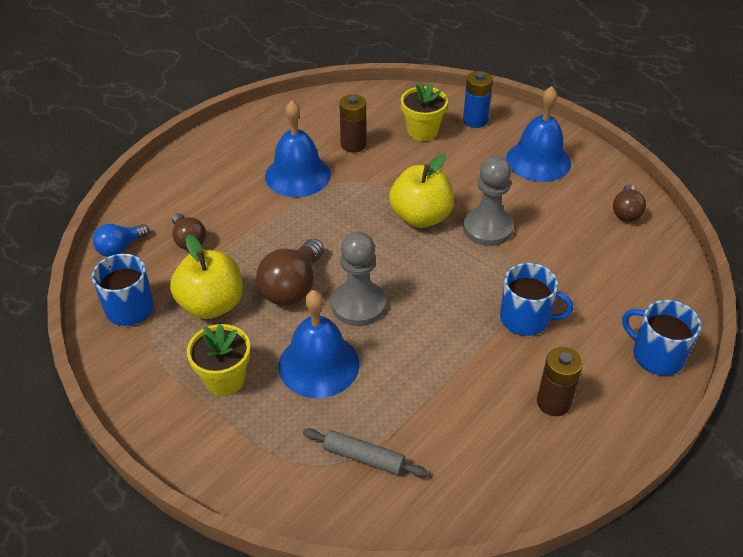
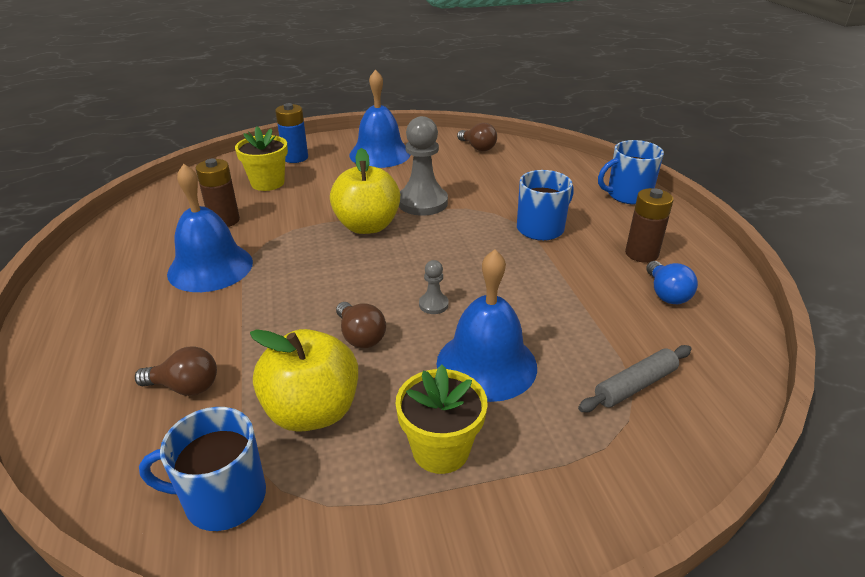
camera: 55 degrees left, 10 degrees down
(120, 248) = (104, 460): blue light bulb -> blue light bulb (666, 294)
(293, 287) = (360, 336): brown light bulb -> brown light bulb, size x0.62
(358, 305) = (433, 304): grey pawn -> grey pawn, size x0.47

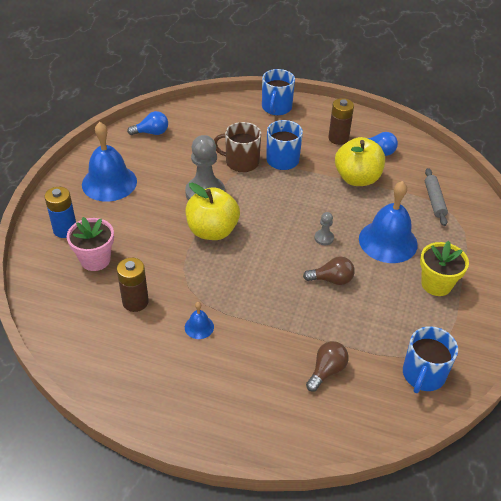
camera: 60 degrees left, 10 degrees up
(210, 267) = (199, 327): blue bell -> blue bell, size x0.45
(267, 183) = (95, 260): yellow flower pot -> pink flower pot
(312, 411) = (381, 321): yellow apple -> yellow apple (357, 178)
(478, 148) = (151, 133): brown light bulb -> blue light bulb
(500, 206) = (241, 162): none -> brown mug

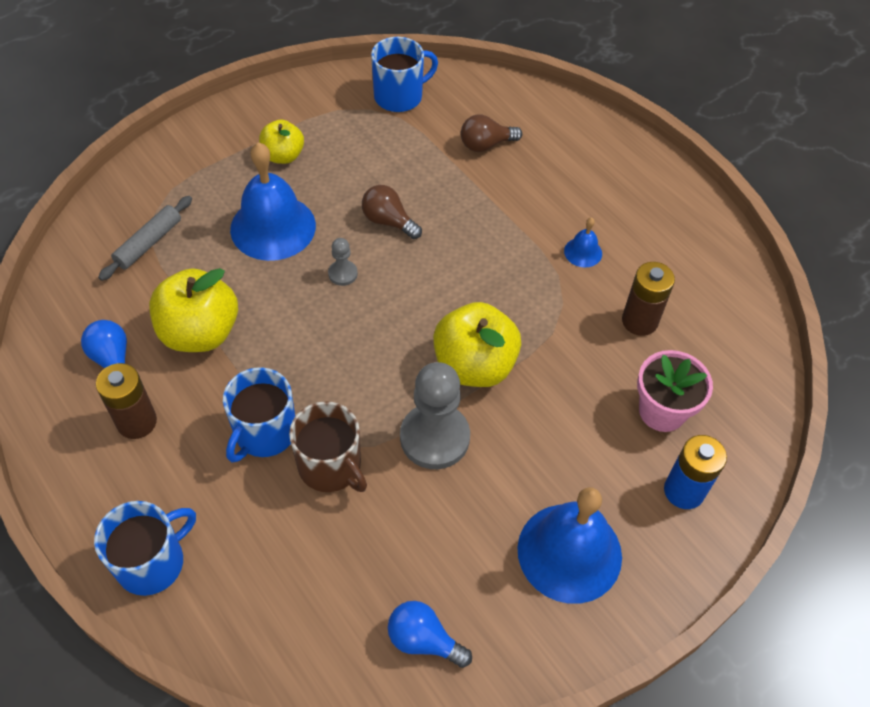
camera: 145 degrees left, 10 degrees up
(436, 284) = (283, 156): yellow flower pot -> yellow apple

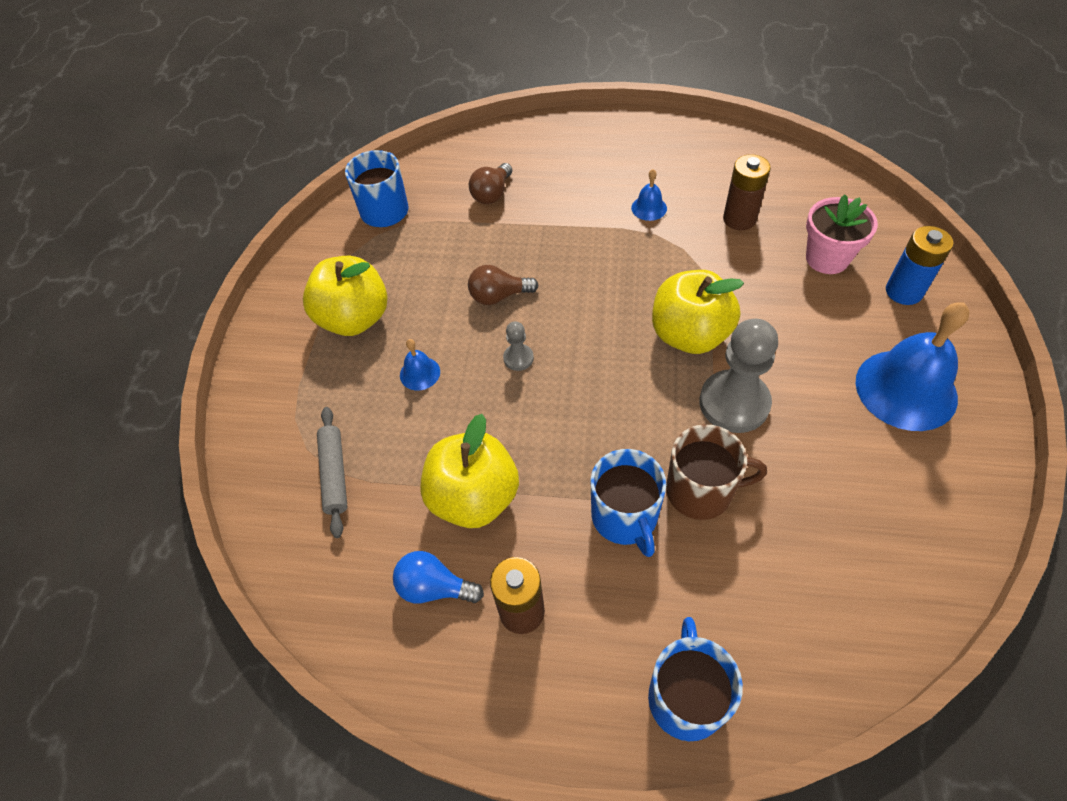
camera: 40 degrees left, 0 degrees up
(273, 227) = (420, 373): blue bell -> blue bell, size x0.45
(283, 156) = (354, 319): yellow apple -> yellow apple, size x1.68
(423, 640) = (918, 535): blue light bulb -> none

